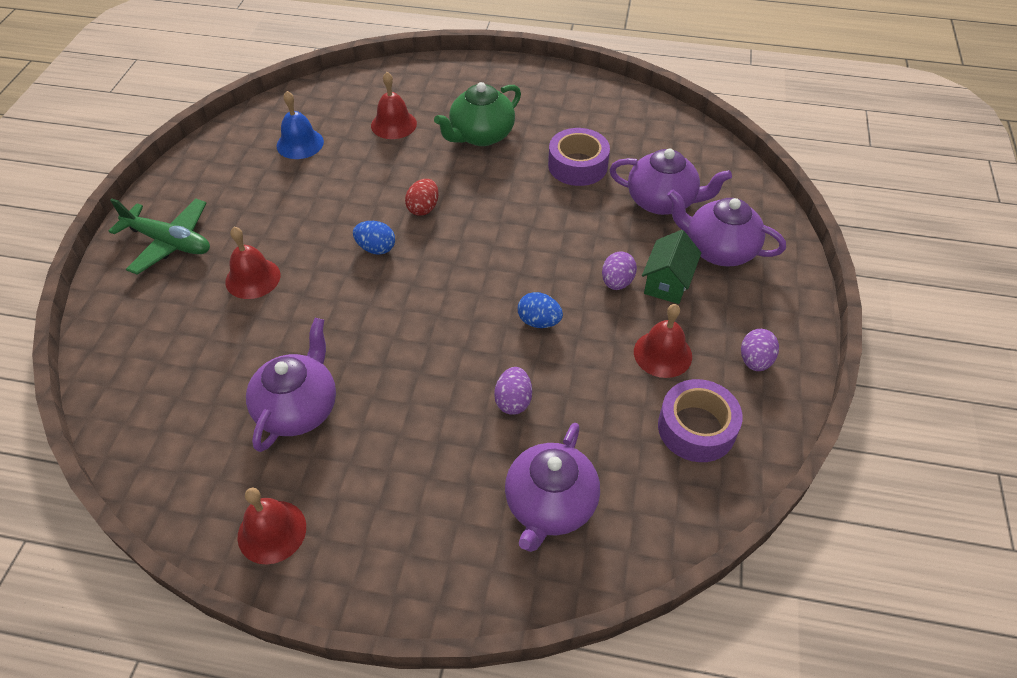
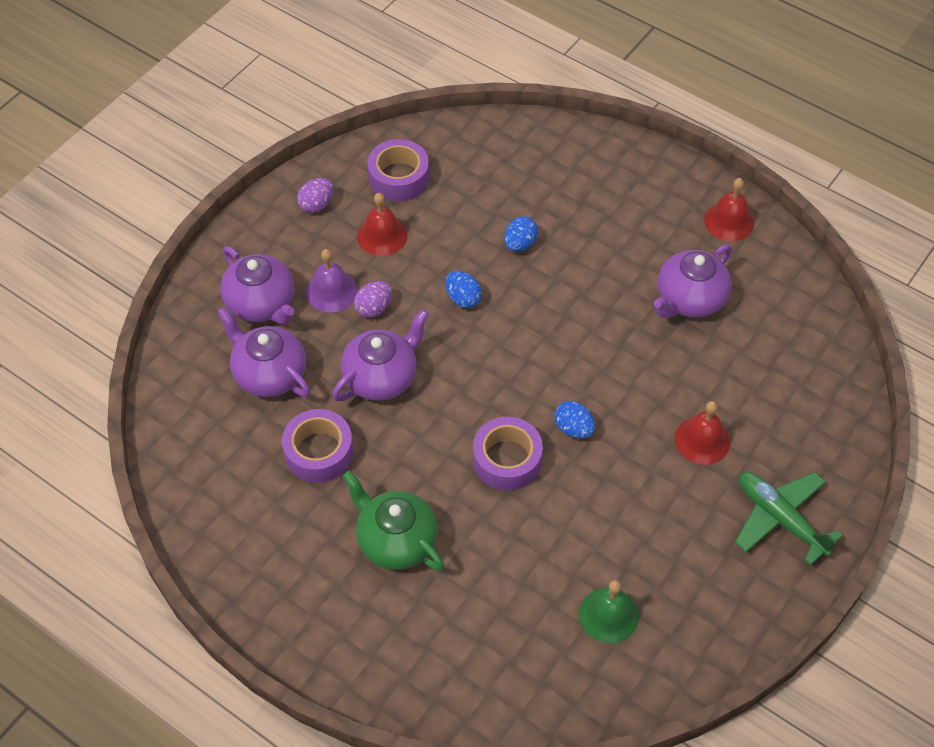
camera: 155 degrees left, 5 degrees up
(300, 143) = (609, 615): blue bell -> green bell
(393, 124) = (487, 602): red bell -> none
(423, 208) = (507, 460): red egg -> purple tape
(481, 135) = (396, 540): green teapot -> green teapot turned 120 degrees counterclockwise
(513, 401) = (520, 244): purple egg -> blue egg
(549, 505) = (532, 170): purple teapot -> purple teapot (381, 377)
(667, 283) = (331, 291): green house -> purple bell

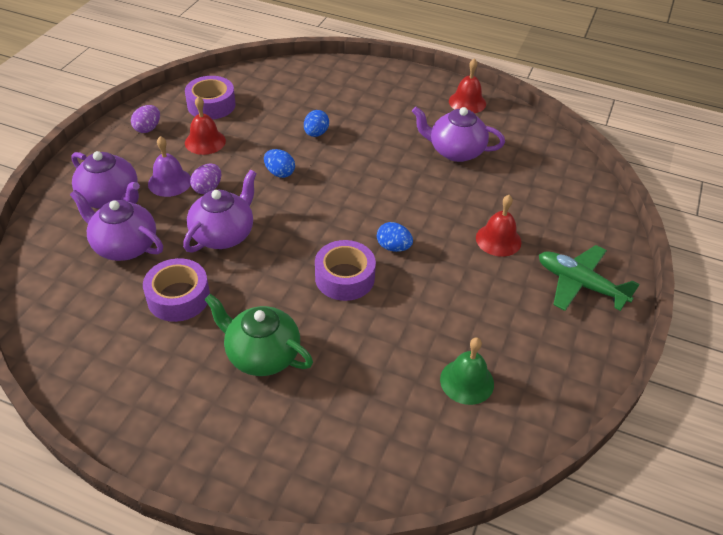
camera: 15 degrees left, 10 degrees down
(689, 299) = (455, 151): purple teapot -> purple teapot turned 75 degrees clockwise

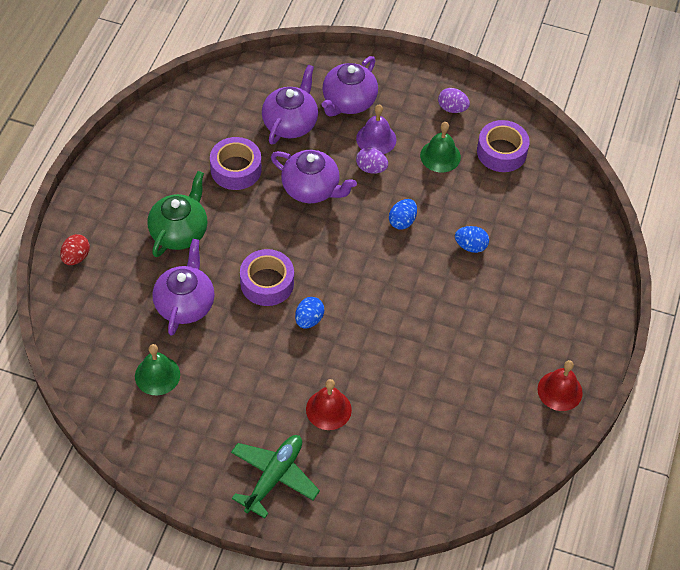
camera: 85 degrees right, 10 degrees up
(205, 141) = (440, 156): red bell -> green bell
(285, 472) = (76, 257): none -> red egg
(455, 151) = (463, 375): purple teapot -> purple teapot (185, 304)

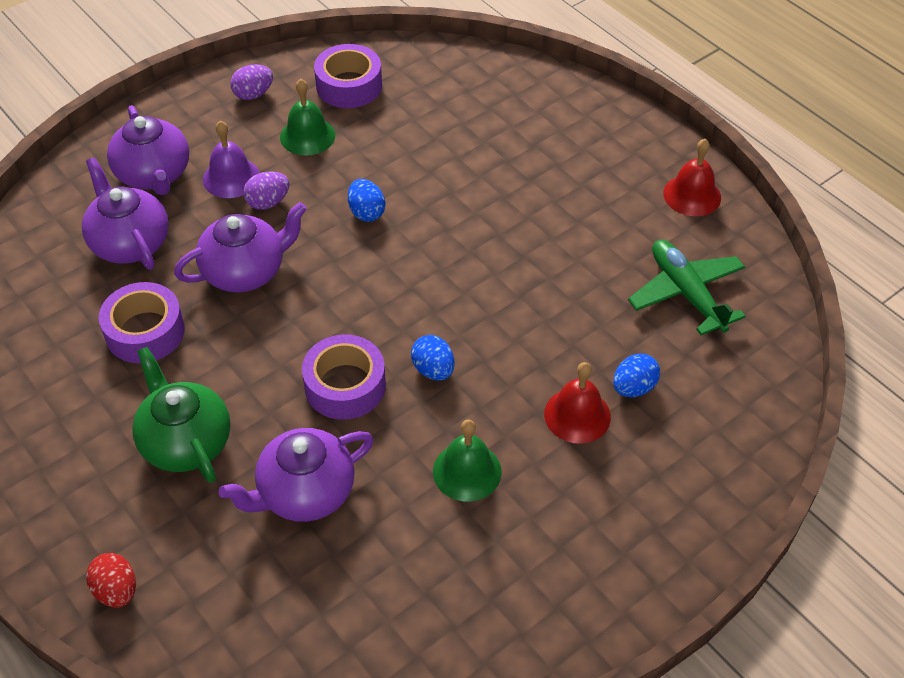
camera: 55 degrees left, 5 degrees down
(157, 375) = (392, 583): green bell -> green bell (467, 471)
(185, 304) = (304, 492): purple teapot -> purple teapot turned 75 degrees counterclockwise
(274, 477) = (639, 524): green plane -> green plane (686, 293)
(470, 246) = (450, 172): blue egg -> blue egg (633, 388)

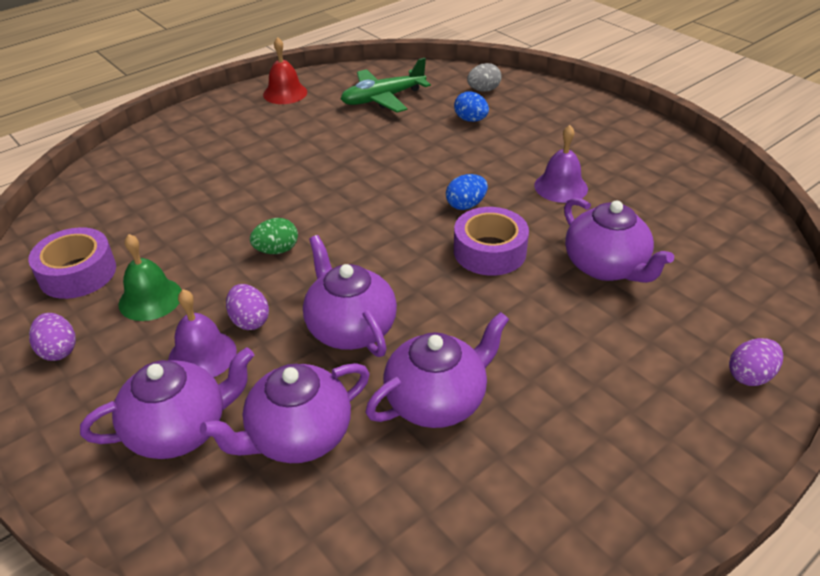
camera: 90 degrees left, 10 degrees down
(116, 590) = (750, 376): red egg -> purple egg
(145, 332) = (437, 400): purple tape -> purple teapot
(186, 442) = (574, 348): green teapot -> none
(366, 212) = (276, 250): blue egg -> green egg
(467, 471) = (561, 187): green bell -> purple bell
(577, 415) = (499, 141): red bell -> none
(722, 409) = (483, 90): none -> grey egg

